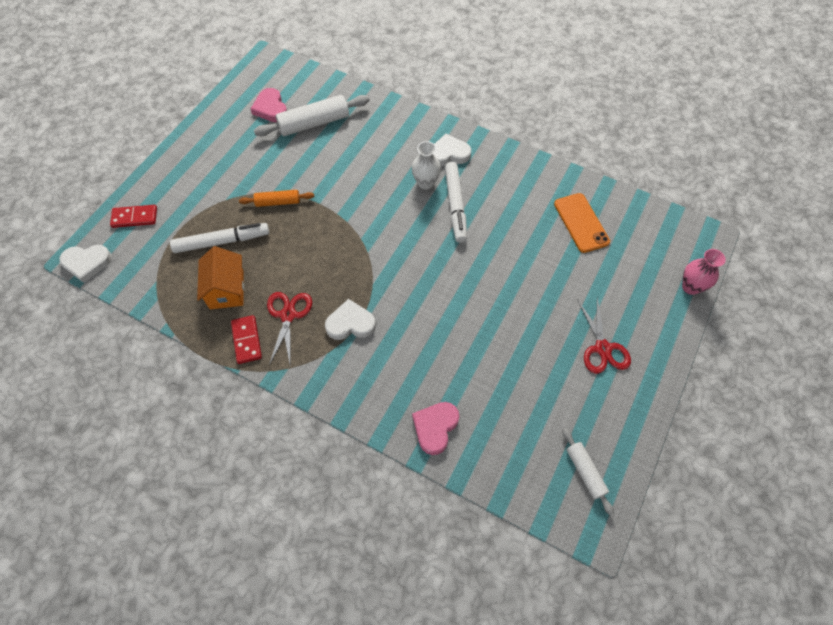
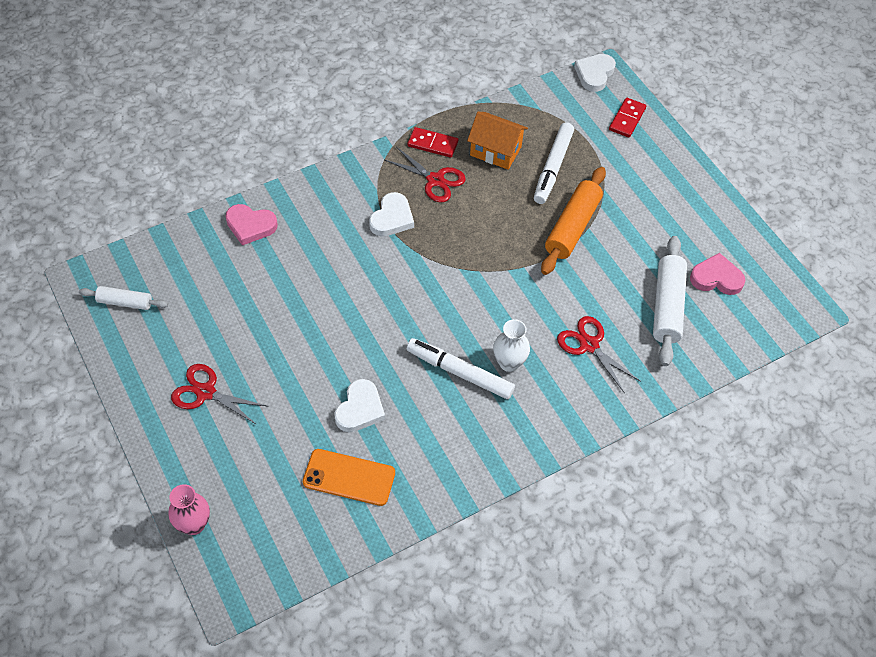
camera: 120 degrees right, 5 degrees down
(278, 202) = (572, 227): orange rolling pin -> orange rolling pin, size x1.73
(377, 149) = (589, 345): none -> red scissors
(435, 427) = (250, 226): pink heart -> pink heart turned 135 degrees clockwise
(449, 154) = (536, 409): white heart -> white heart (360, 409)

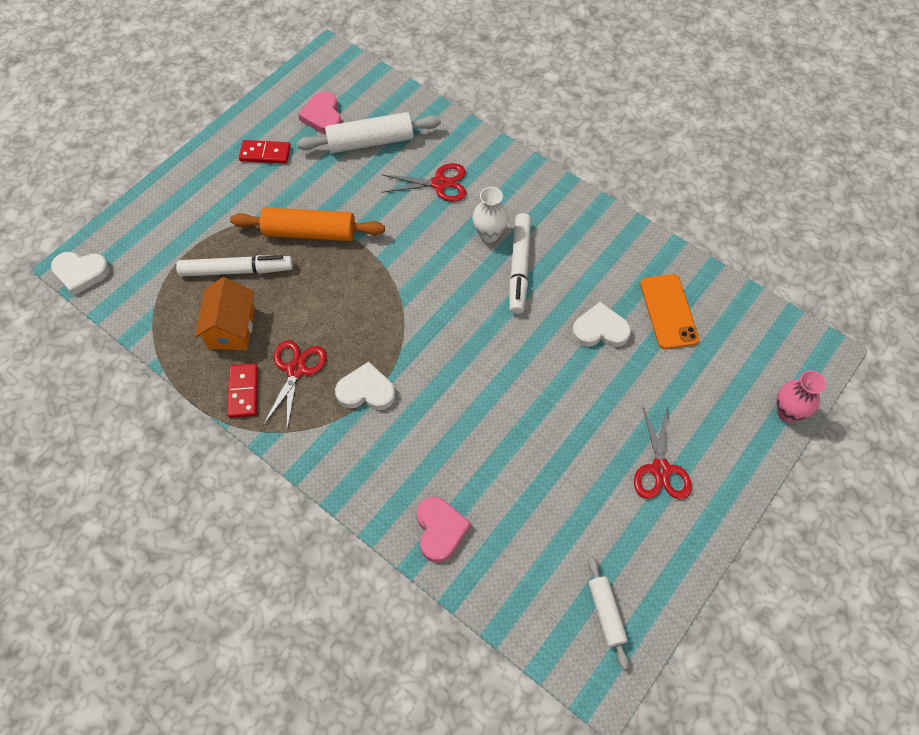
camera: 110 degrees left, 5 degrees up
(589, 345) = (439, 184): red scissors -> red scissors turned 120 degrees counterclockwise
(627, 119) = (143, 227): red domino -> red domino (265, 154)

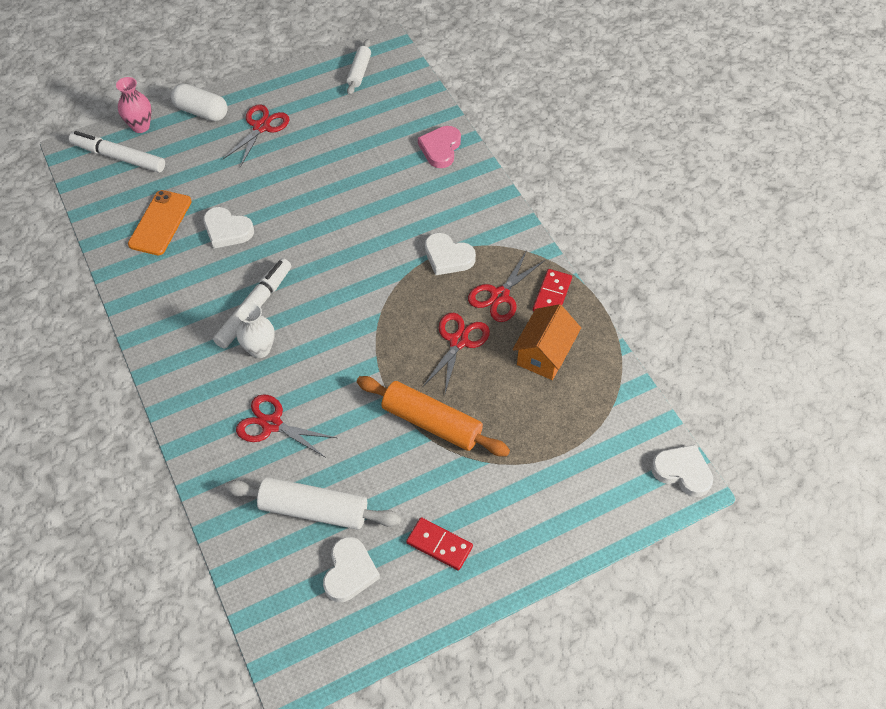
camera: 155 degrees left, 5 degrees down
(237, 270) = (521, 410): white marker -> white marker (118, 157)
(317, 309) = (458, 341): none -> red scissors
(323, 116) = (349, 572): pink heart -> white heart
(741, 461) = (201, 112): none -> white capsule

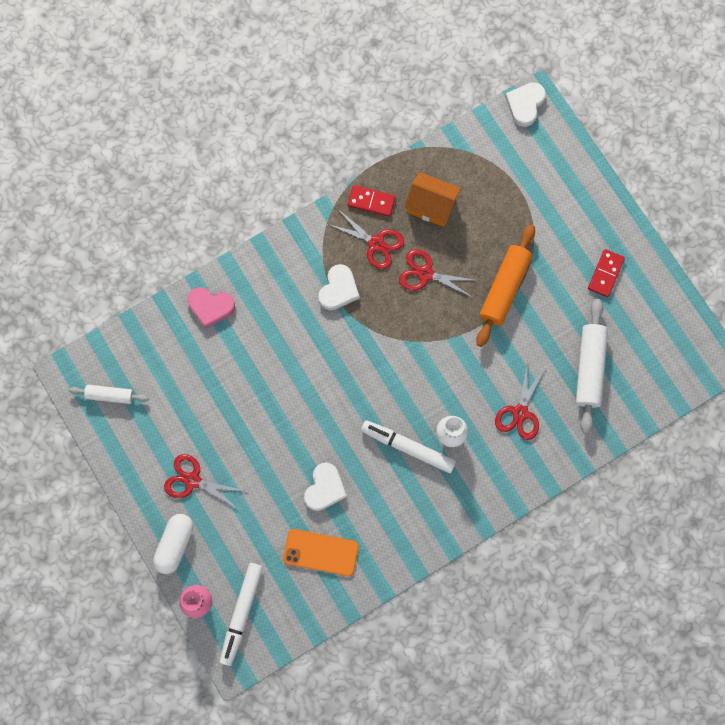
camera: 95 degrees left, 20 degrees up
(349, 572) = (635, 335): white heart -> none

